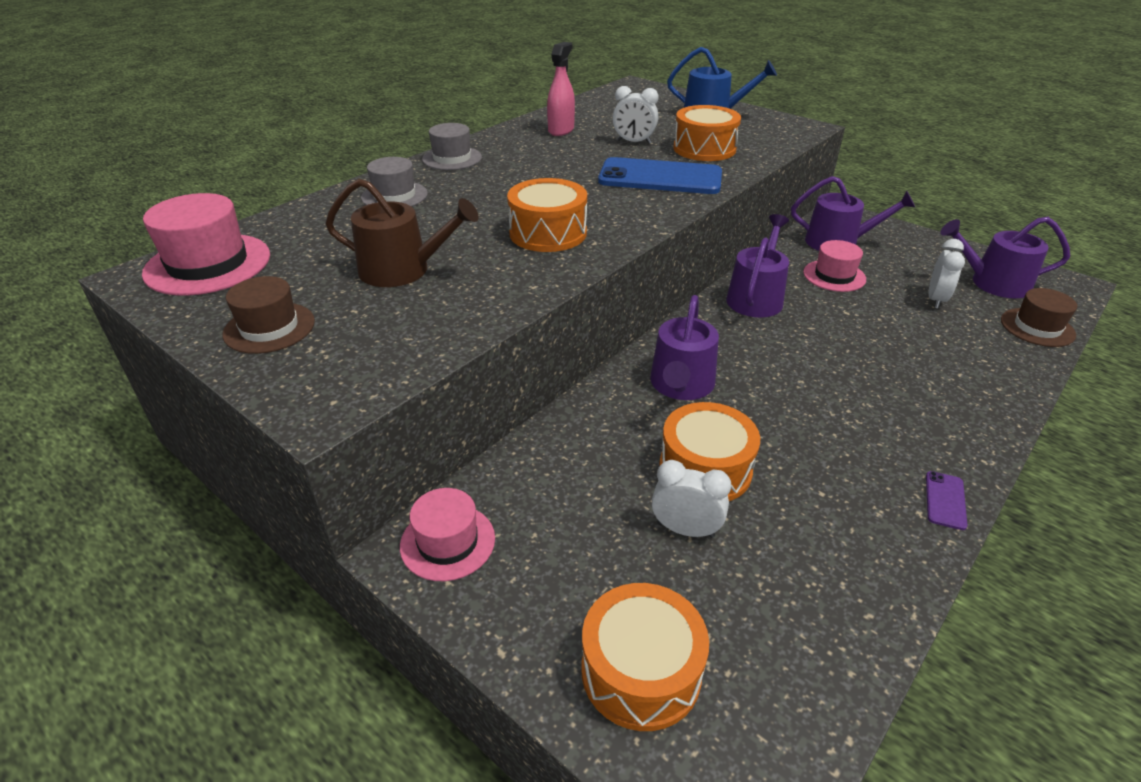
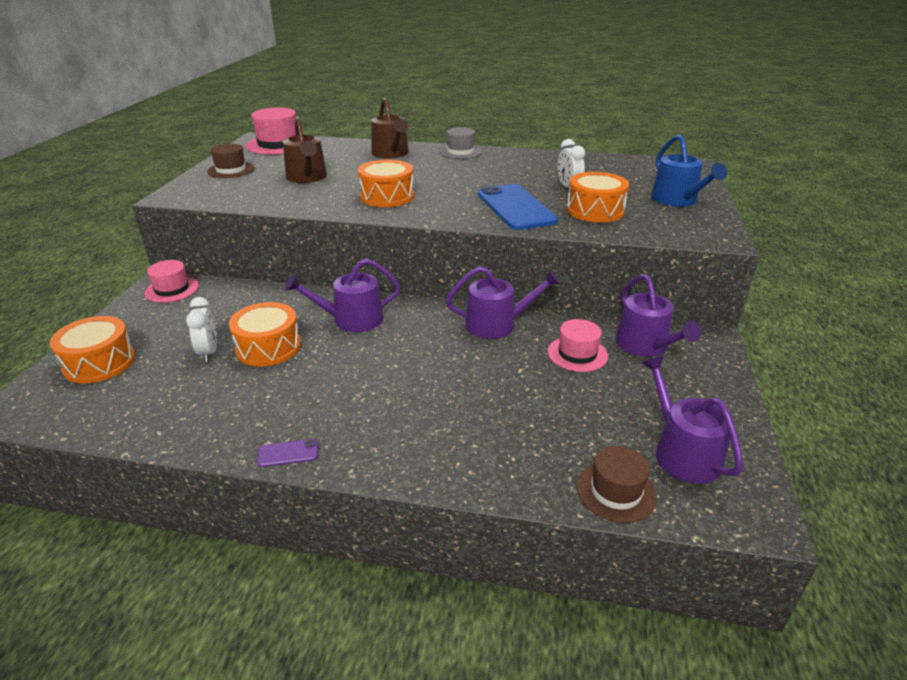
camera: 60 degrees right, 5 degrees down
(394, 196) = (391, 154): grey hat -> brown watering can
(561, 130) = (553, 164): pink spray bottle -> none
(936, 299) = (599, 416): white clock -> none

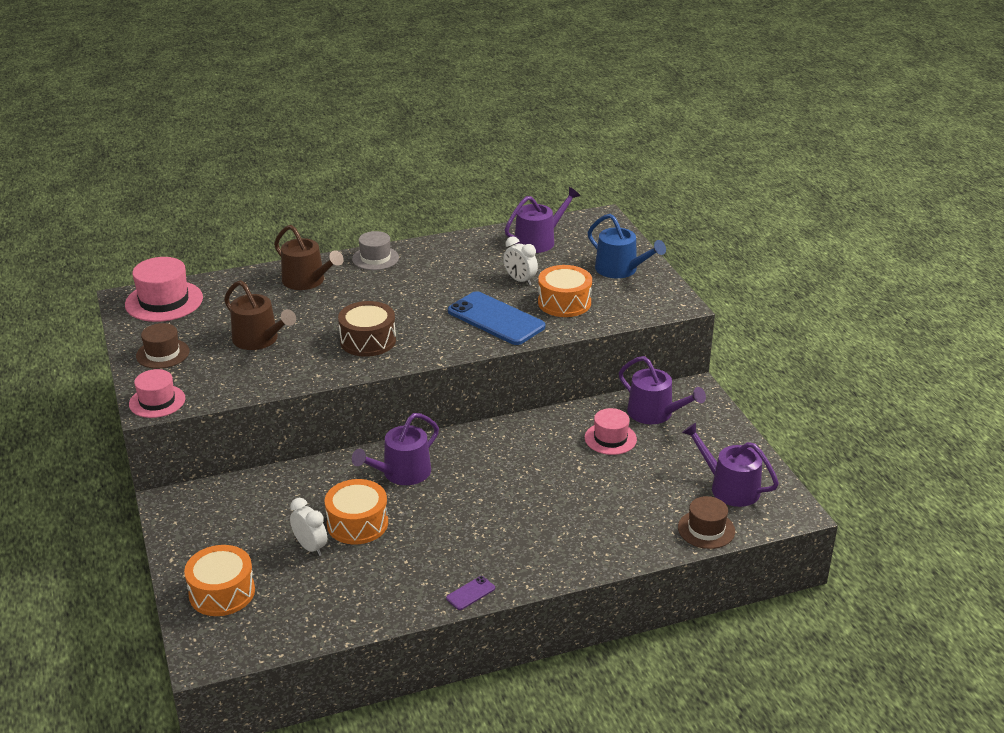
camera: 30 degrees left, 0 degrees up
(172, 289) = (191, 504): pink hat -> pink hat (157, 401)
(387, 196) = (368, 340): orange drum -> brown drum
(497, 324) = (528, 434): purple watering can -> purple watering can (539, 241)

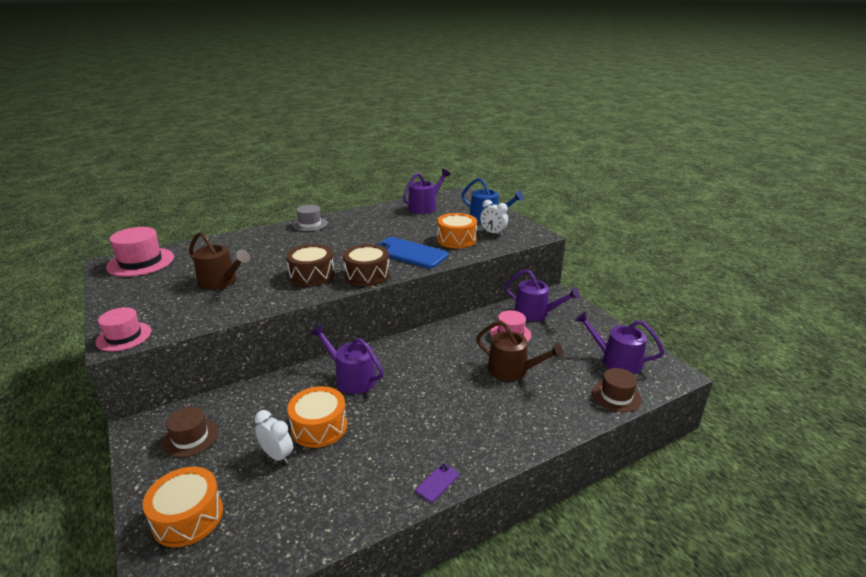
camera: 10 degrees left, 5 degrees down
(162, 354) = (134, 298): brown hat -> brown hat (190, 437)
(307, 281) = (259, 241): brown watering can -> brown watering can (512, 370)
(402, 473) = (351, 378): purple watering can -> purple watering can turned 90 degrees clockwise
(435, 347) = (367, 275): none -> brown drum
(520, 280) = (419, 229): white clock -> white clock (493, 233)

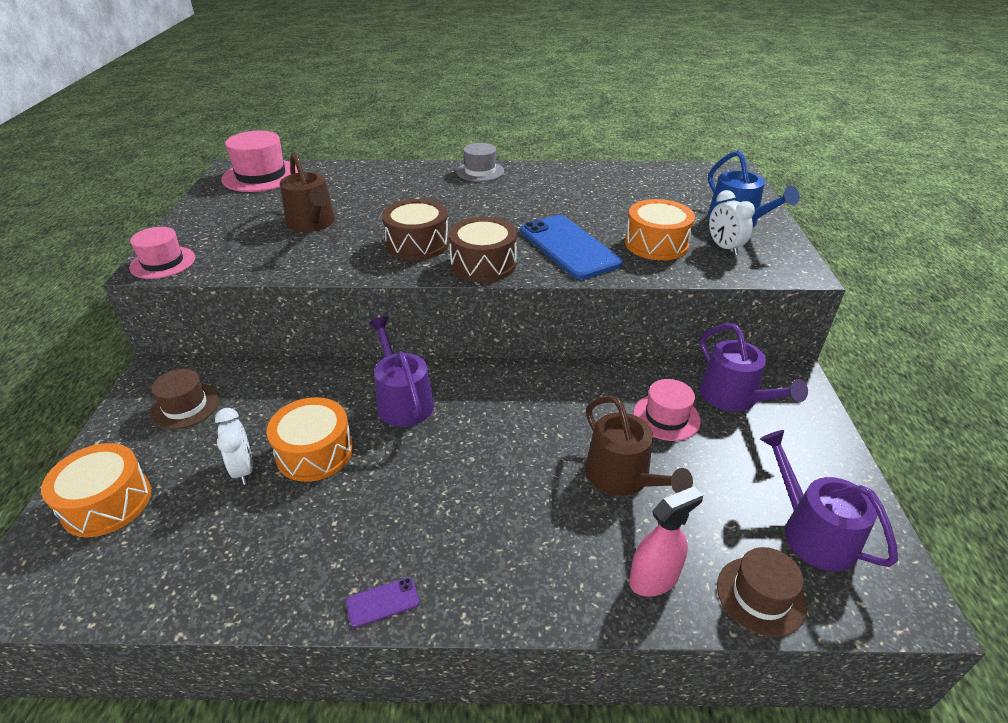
camera: 30 degrees right, 10 degrees up
(425, 207) = (655, 181): purple watering can -> none
(565, 409) = (654, 579): none -> pink spray bottle

